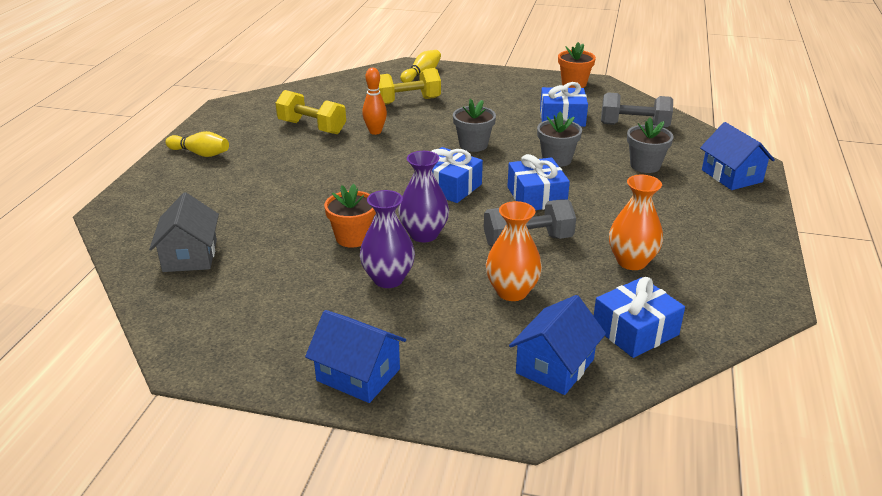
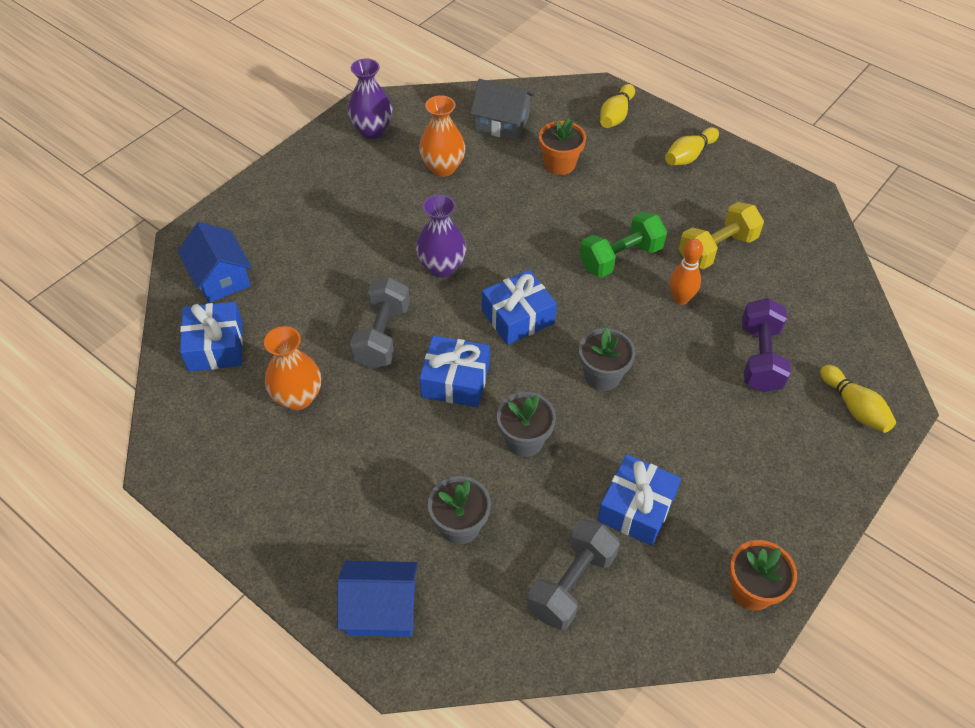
camera: 115 degrees right, 20 degrees up
(152, 196) = (616, 115): none -> yellow bowling pin
(349, 159) = (620, 258): none -> green dumbbell
(353, 238) = (467, 219): orange flower pot -> orange flower pot (560, 164)
(358, 375) = (295, 176): blue house -> none
(388, 279) = (391, 223): purple vase -> purple vase (372, 130)
(407, 101) = (760, 358): yellow dumbbell -> purple dumbbell
(512, 291) = (320, 291): orange vase -> orange vase (443, 168)

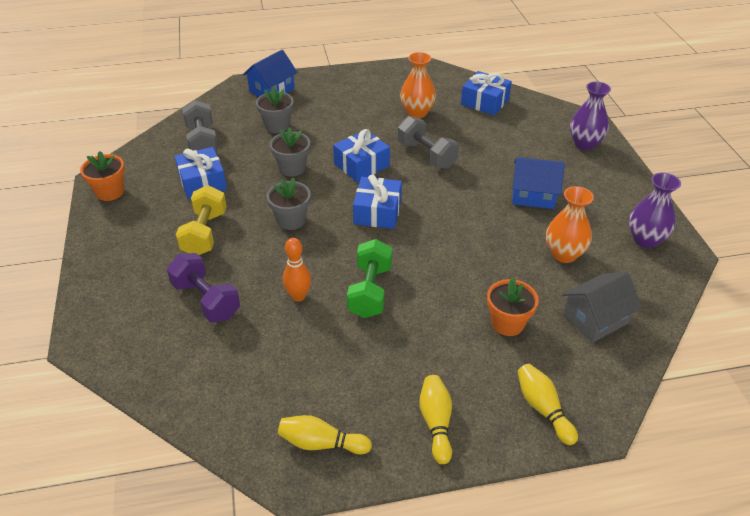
camera: 130 degrees right, 10 degrees down
(220, 278) = (539, 120): blue house -> blue house (533, 195)
(442, 267) = (457, 203): purple vase -> purple vase (584, 144)
(717, 249) = (315, 353): yellow dumbbell -> yellow dumbbell (205, 233)
(854, 407) = (115, 317): yellow bowling pin -> yellow bowling pin (321, 443)

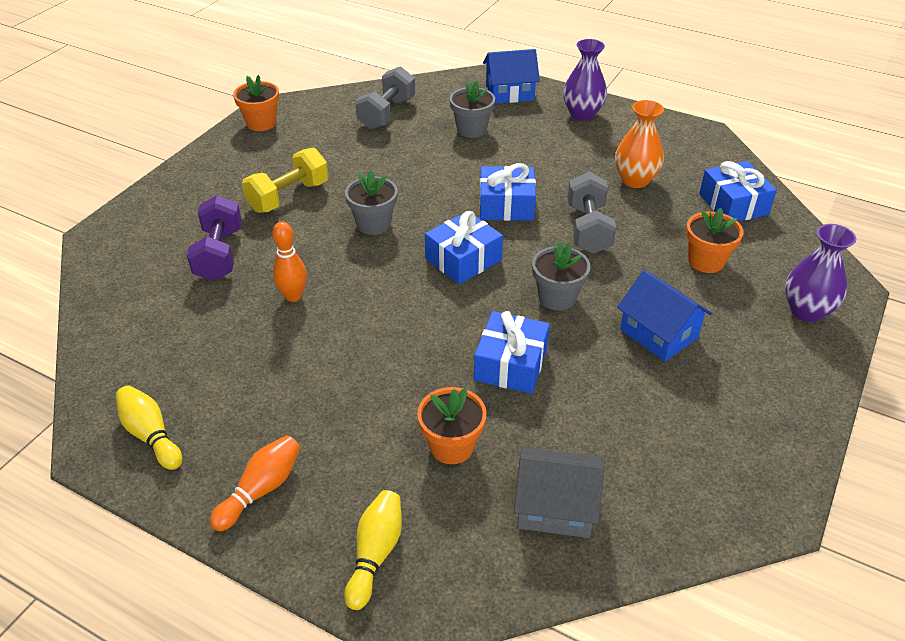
camera: 40 degrees right, 0 degrees up
(202, 182) = (342, 150): blue gift -> blue gift (511, 364)
(292, 168) = (435, 176): grey flower pot -> grey flower pot (557, 297)
(370, 291) = (360, 330): green dumbbell -> none
(436, 423) = (261, 490): yellow bowling pin -> orange bowling pin
(509, 142) = (706, 261): none -> orange flower pot
(564, 254) = (611, 416): orange vase -> none
(645, 240) = (740, 463): purple vase -> purple vase (582, 114)

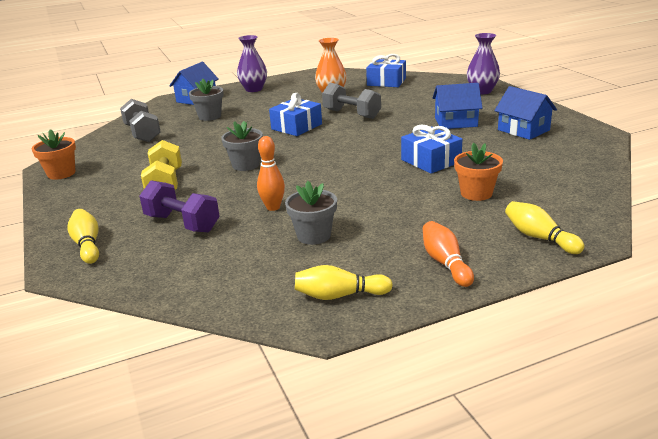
camera: 50 degrees left, 15 degrees down
(145, 223) = (87, 245): none -> yellow bowling pin
(463, 259) = (324, 149): blue gift -> none
(555, 507) = (551, 179): grey house -> none
(557, 297) = (394, 136): grey flower pot -> grey flower pot (314, 235)
(700, 414) = (523, 130): none -> blue house
(706, 261) = (418, 98): orange flower pot -> none

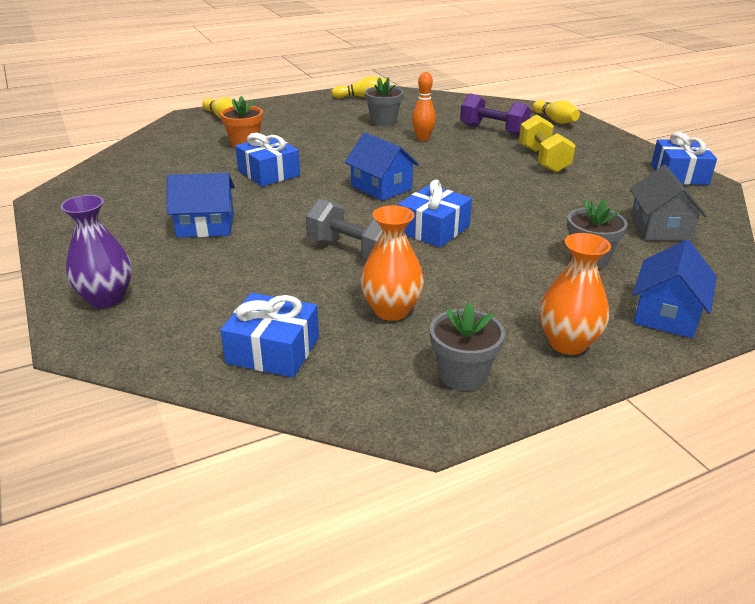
camera: 175 degrees right, 5 degrees up
(61, 173) = (679, 174): orange flower pot -> blue gift
(142, 133) = (660, 228): grey dumbbell -> grey house
(246, 165) = (472, 176): grey flower pot -> grey flower pot (462, 375)
(254, 89) = (567, 343): purple vase -> orange vase
(445, 263) = (294, 107): orange bowling pin -> none
(523, 130) = (131, 208): blue house -> blue house (381, 187)

